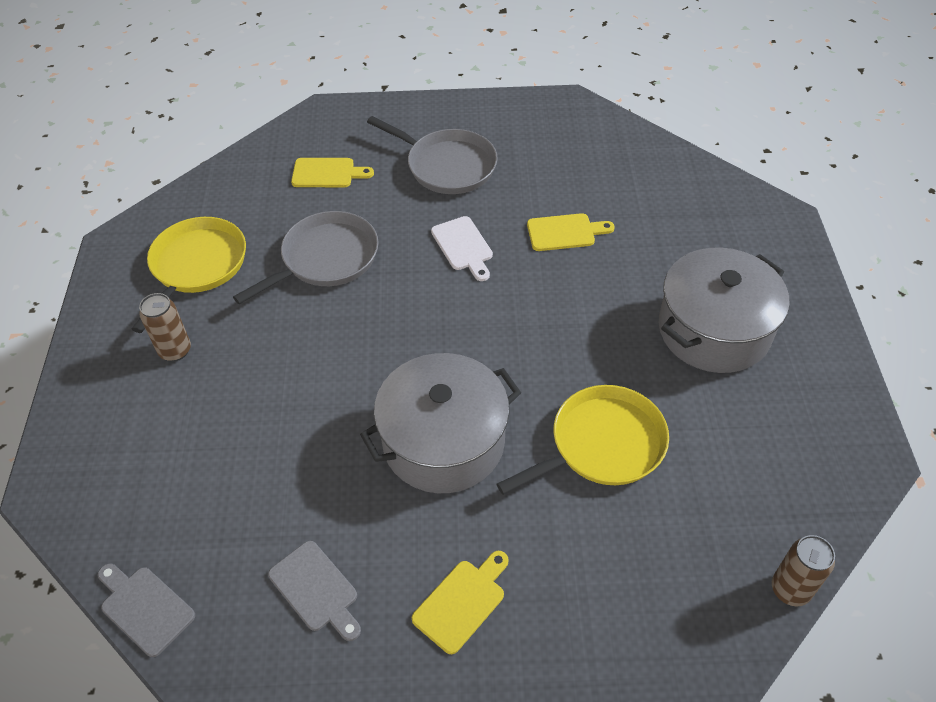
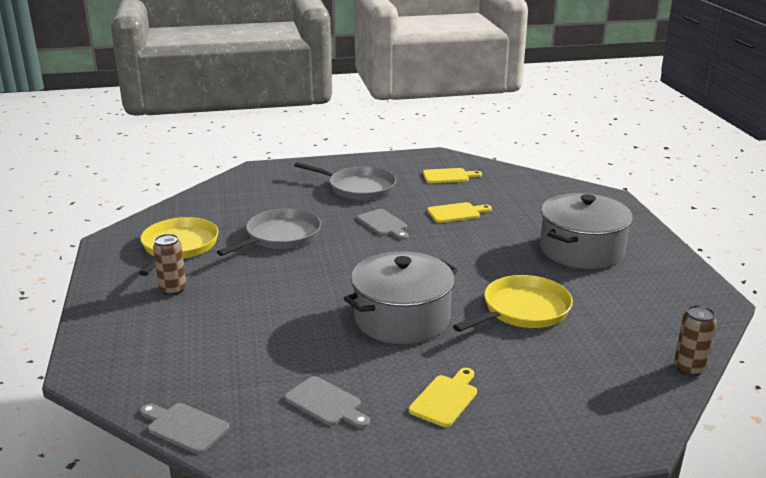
camera: 10 degrees left, 25 degrees down
(327, 173) = (268, 196): yellow cutting board -> yellow cutting board (448, 176)
(463, 246) = (383, 224): white cutting board -> grey cutting board

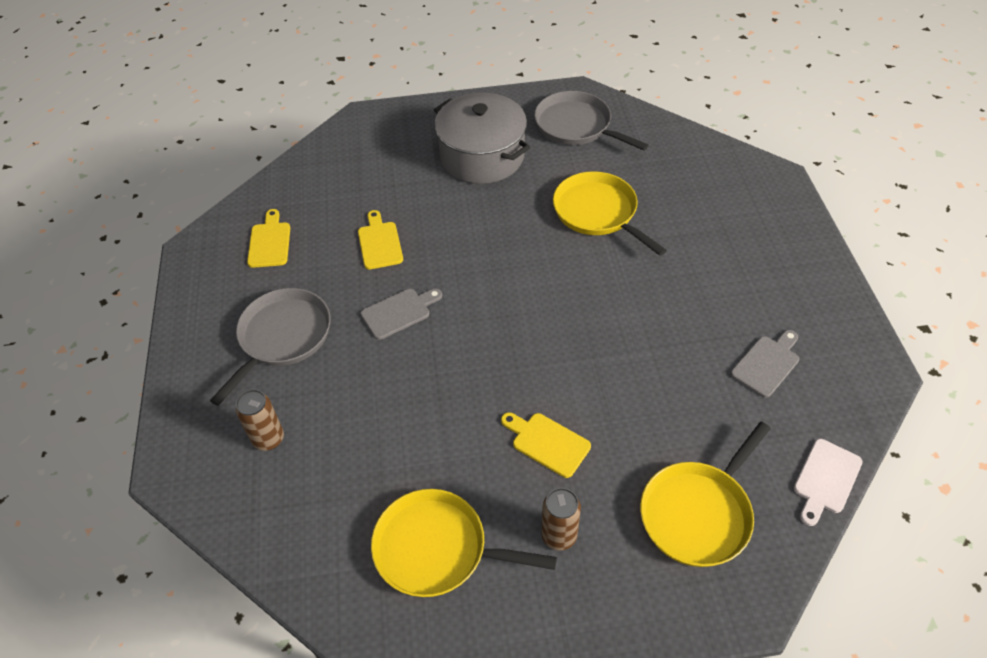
camera: 85 degrees left, 25 degrees up
(172, 351) = (698, 513): none -> yellow pan
(185, 427) = (825, 479): grey cutting board -> white cutting board
(280, 236) = (419, 422): grey pan -> grey pan (576, 126)
(402, 318) = (617, 303): grey pot -> none
(445, 399) = (745, 278): yellow cutting board -> yellow cutting board (547, 443)
(689, 368) = (681, 129): brown can -> brown can (268, 439)

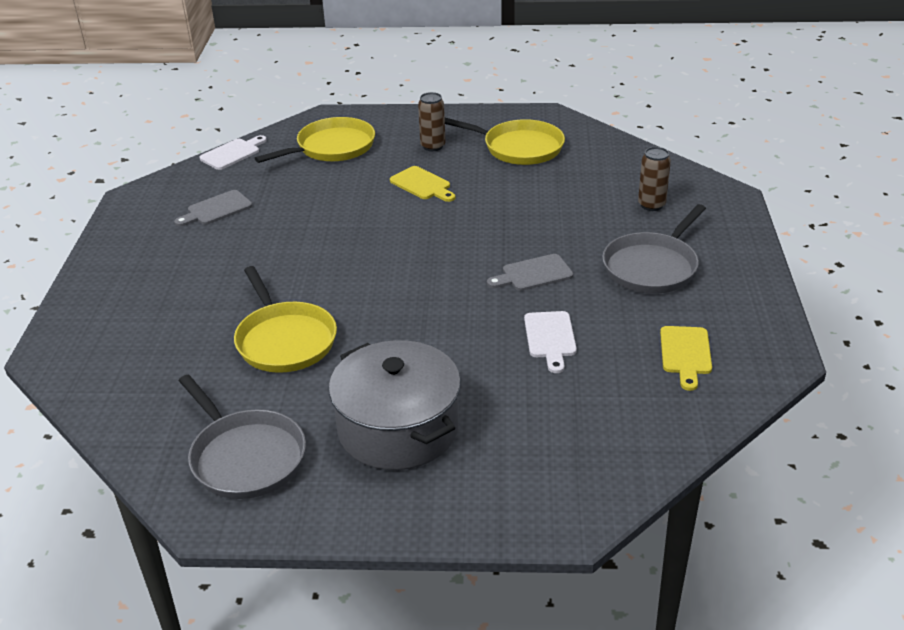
camera: 170 degrees left, 15 degrees down
(380, 243) = (550, 338): yellow cutting board -> white cutting board

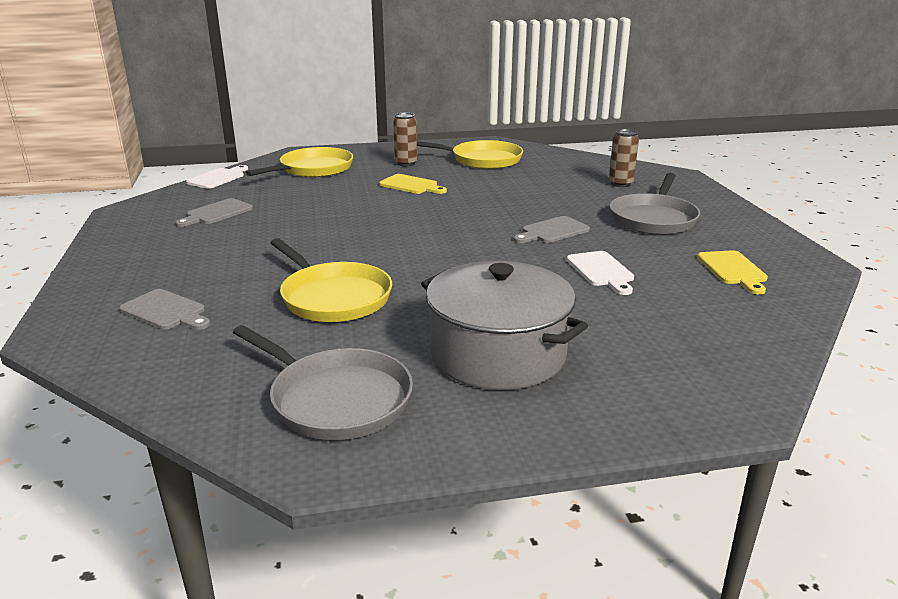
camera: 15 degrees left, 10 degrees down
(139, 338) = (166, 311): none -> grey cutting board

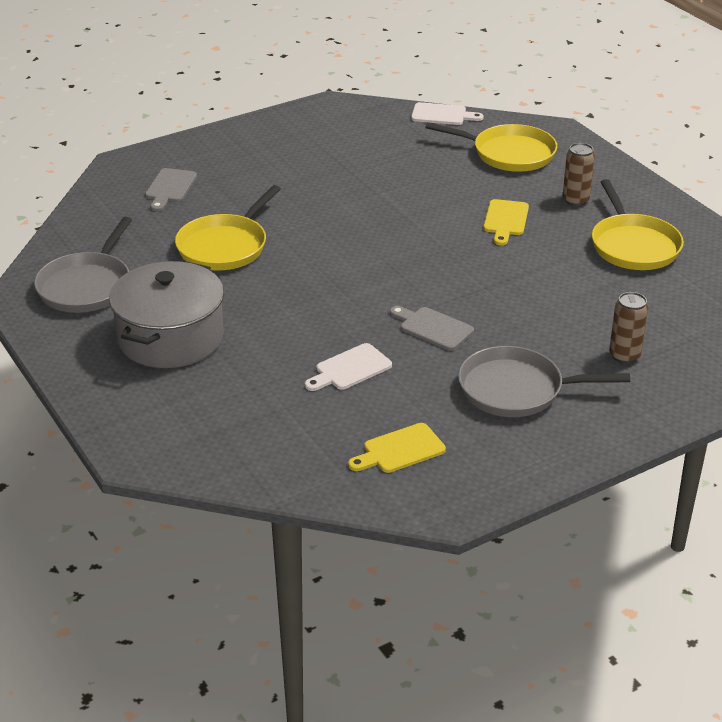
camera: 70 degrees right, 10 degrees up
(216, 213) = (356, 144): grey cutting board -> none

